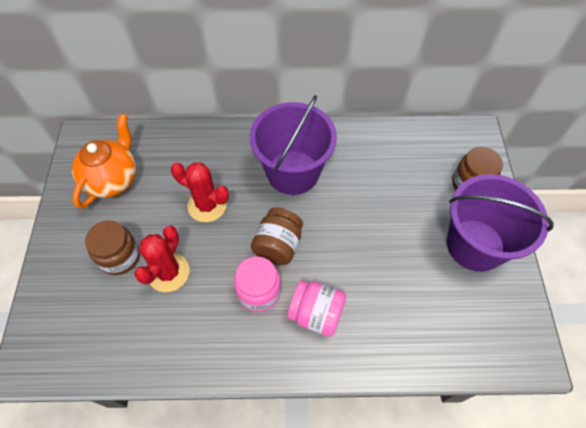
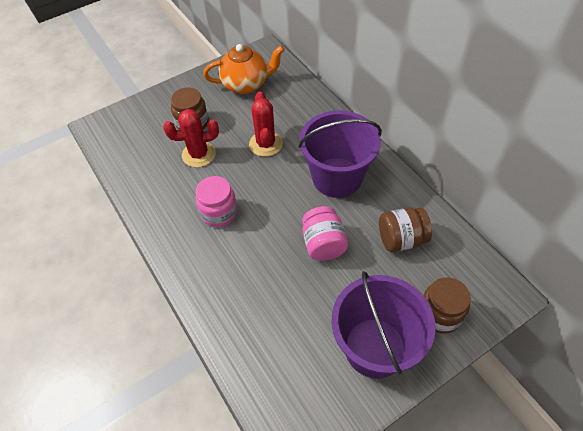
camera: 60 degrees right, 5 degrees down
(278, 245) = (265, 203): brown jar -> brown jar (401, 239)
(316, 314) = (225, 258): pink jar -> pink jar (323, 244)

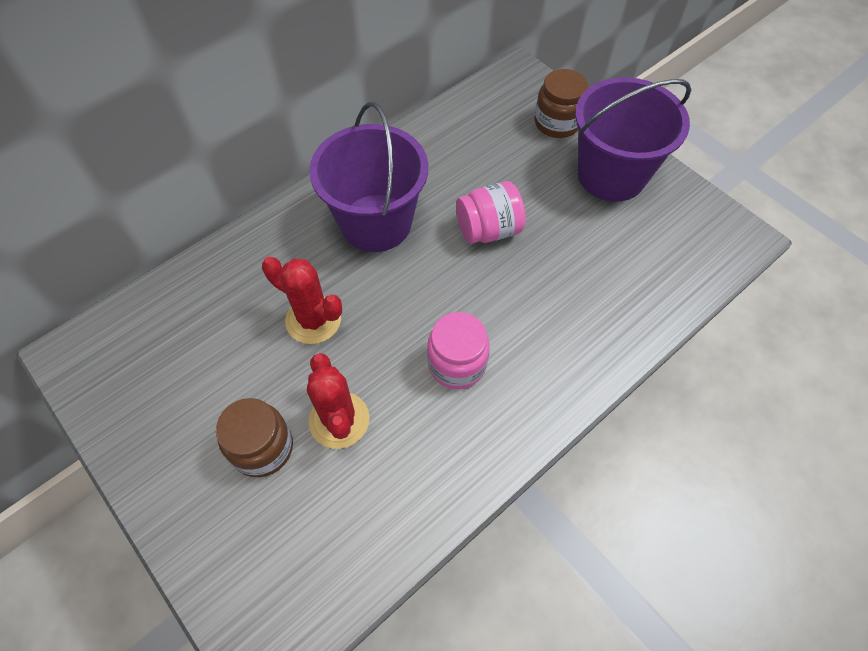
camera: 100 degrees left, 5 degrees up
(246, 84) = (164, 372): orange teapot -> none
(266, 144) = (313, 320): red cactus -> red cactus turned 45 degrees clockwise
(401, 239) = (467, 154): brown jar -> none

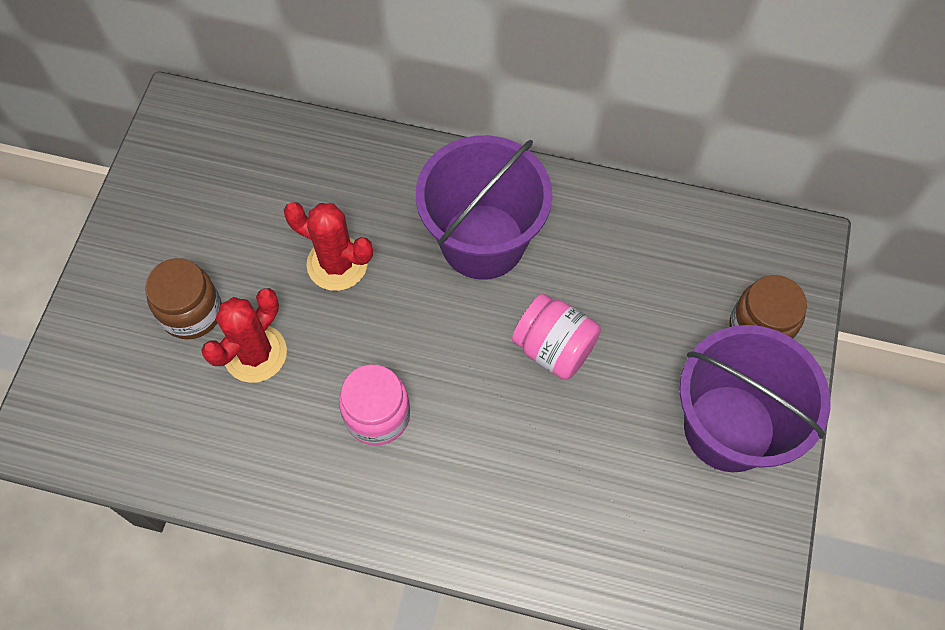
camera: 55 degrees right, 5 degrees up
(313, 320) = (337, 264): red cactus -> red cactus turned 60 degrees counterclockwise

